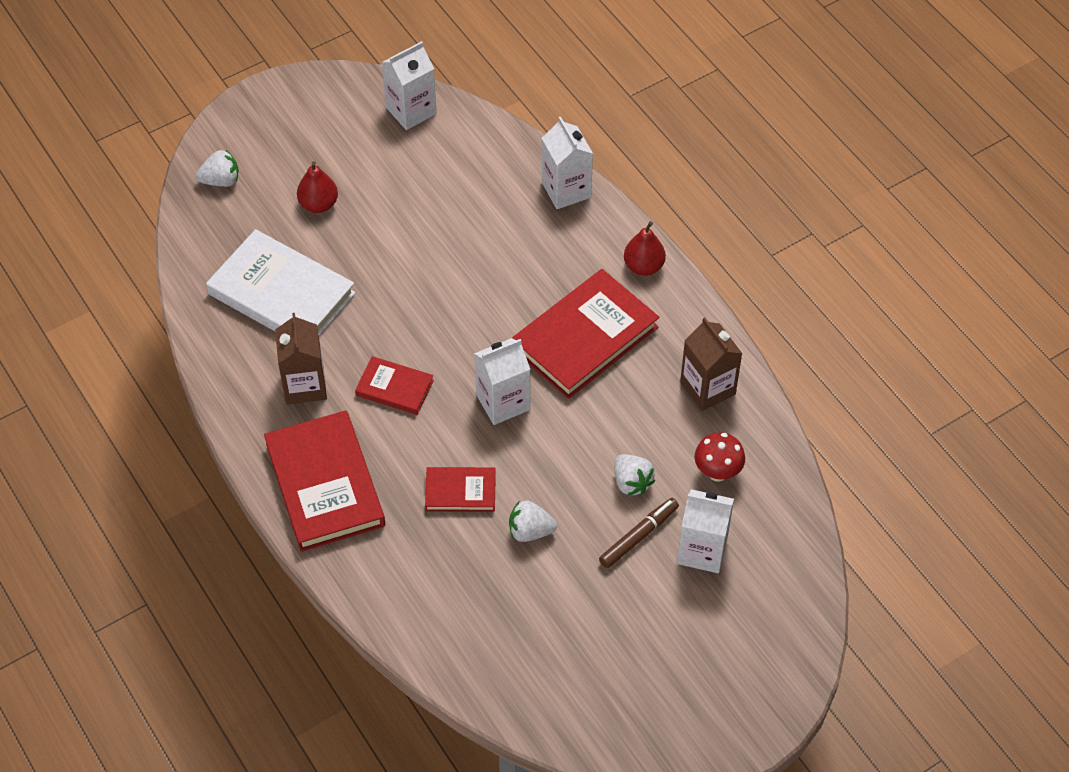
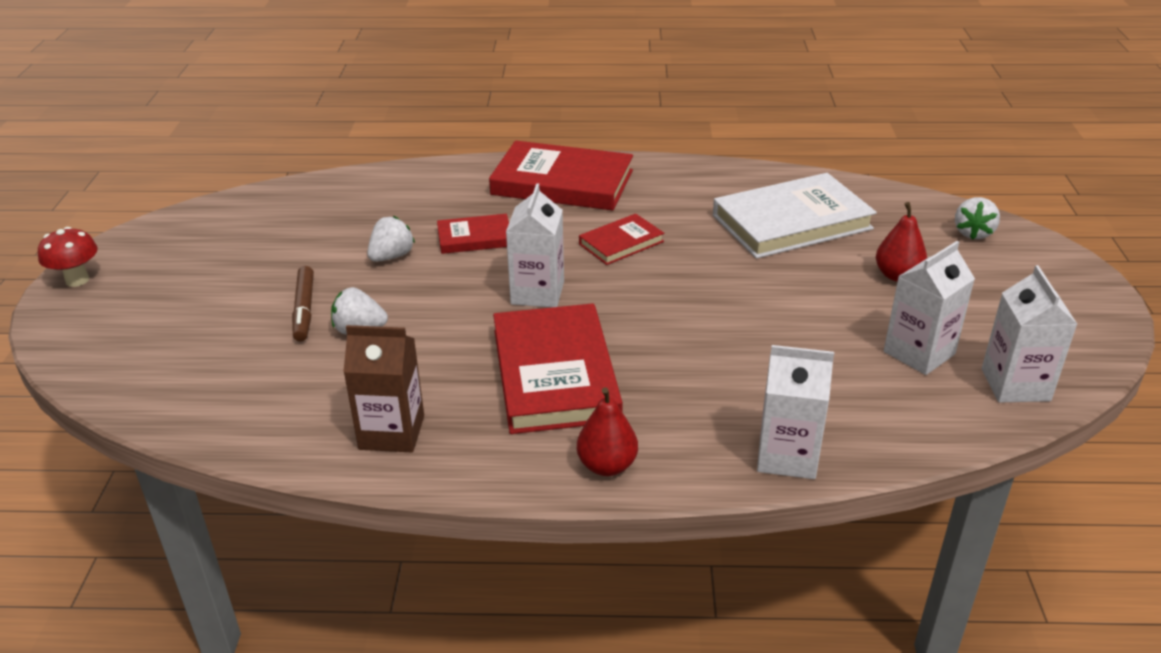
camera: 125 degrees right, 20 degrees down
(304, 385) = (673, 203): brown carton -> none
(460, 491) = (475, 238): red book -> red book turned 45 degrees clockwise
(702, 550) = (238, 339): white carton -> white carton (919, 353)
(717, 472) = (294, 388): red mushroom -> red mushroom (77, 280)

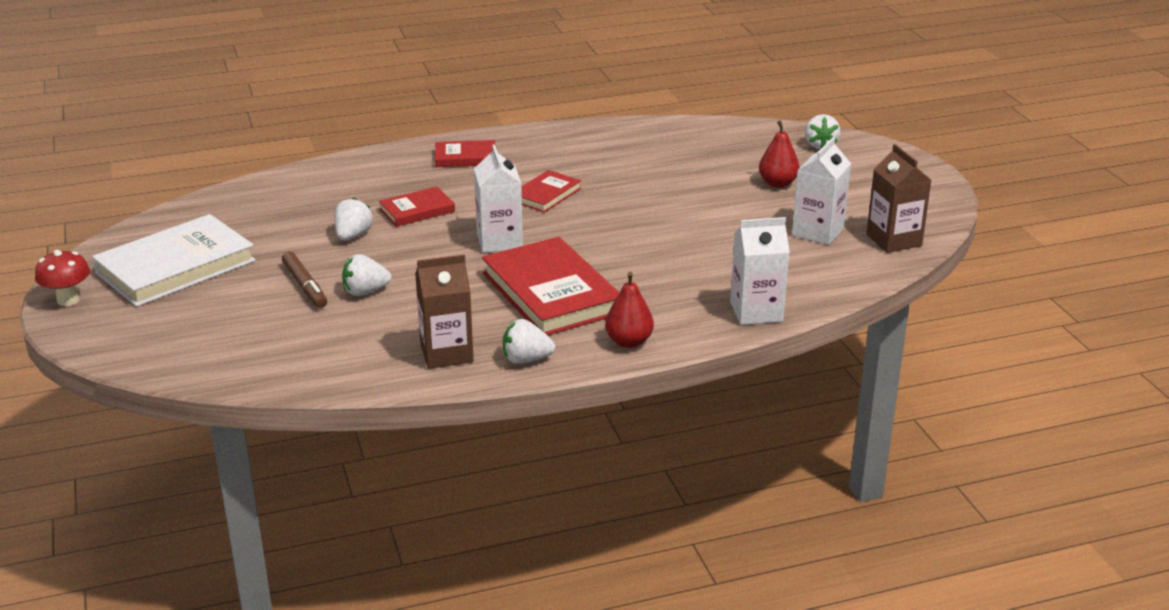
camera: 20 degrees left, 5 degrees down
(473, 463) = (526, 359): none -> white strawberry
(562, 183) = (465, 157): red book -> red book, size x0.52
(792, 222) = (677, 158): white book -> white book (176, 267)
(1015, 385) = (894, 240): white carton -> brown carton

